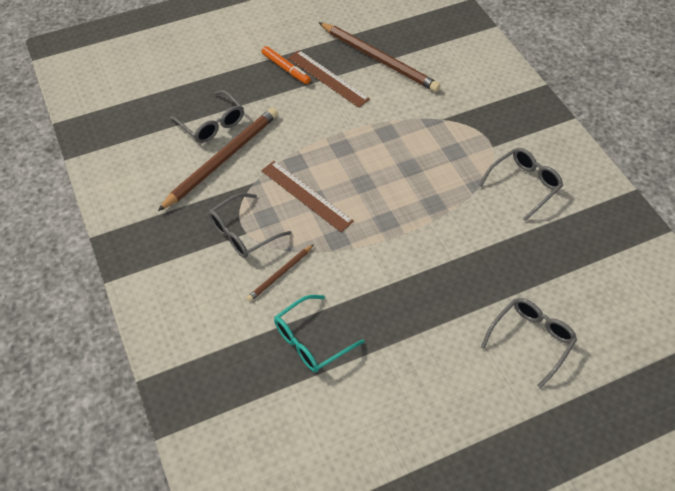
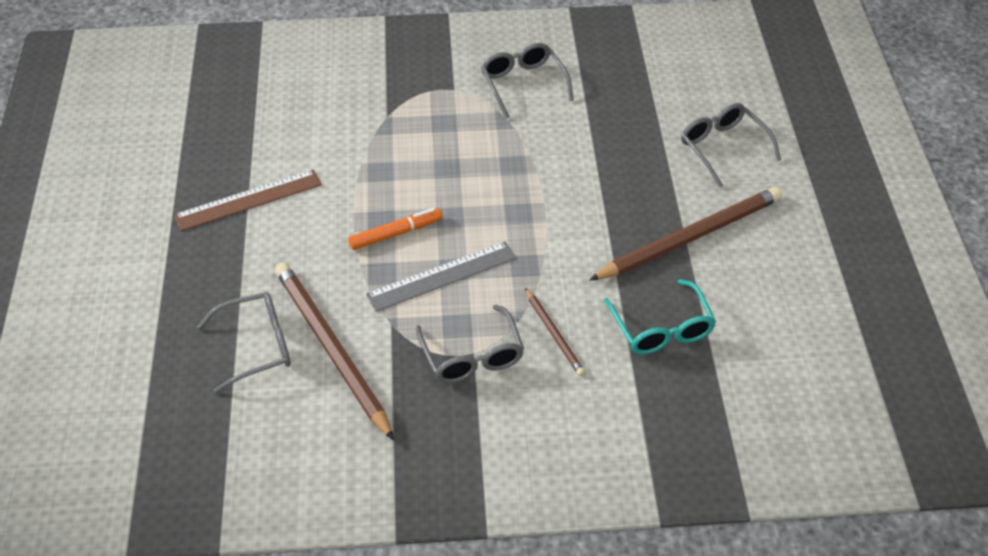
camera: 70 degrees left, 5 degrees down
(286, 69) = (201, 238): orange marker -> orange marker (396, 233)
(306, 195) = (441, 276): brown ruler -> grey ruler
(379, 59) = (248, 140): brown pencil -> brown pencil (690, 237)

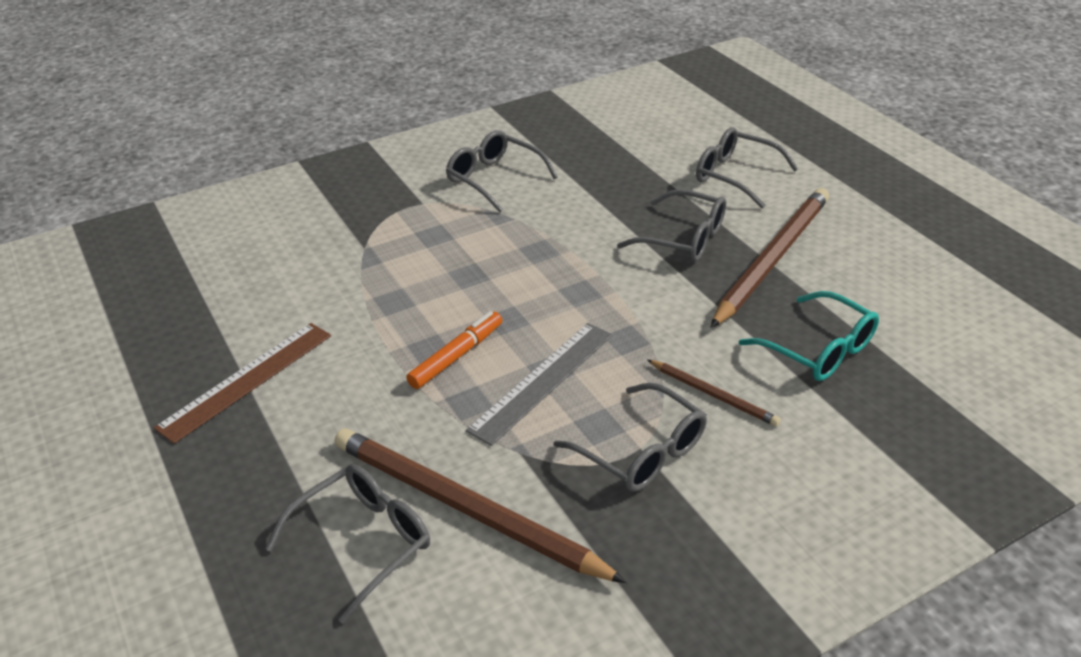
camera: 25 degrees left, 10 degrees down
(633, 194) = (684, 238): none -> grey glasses

